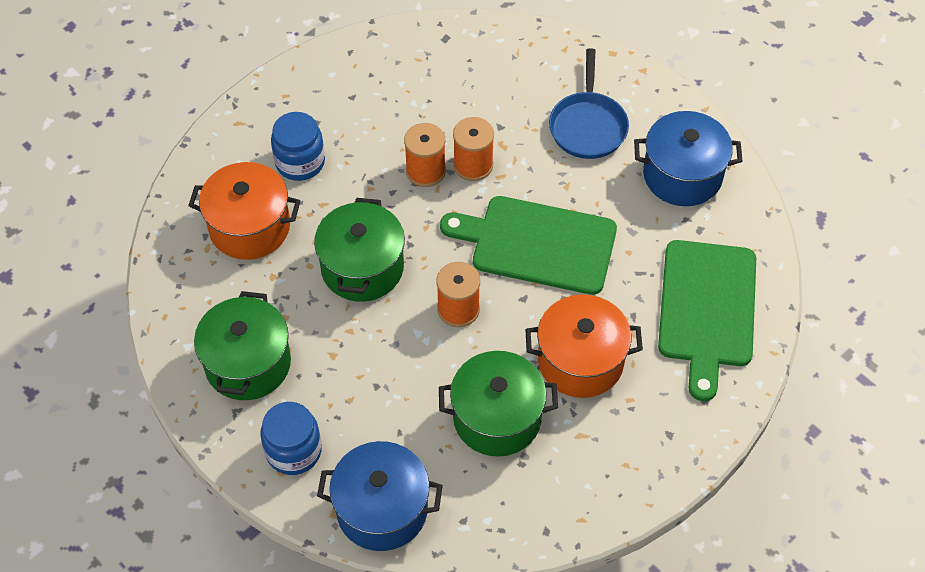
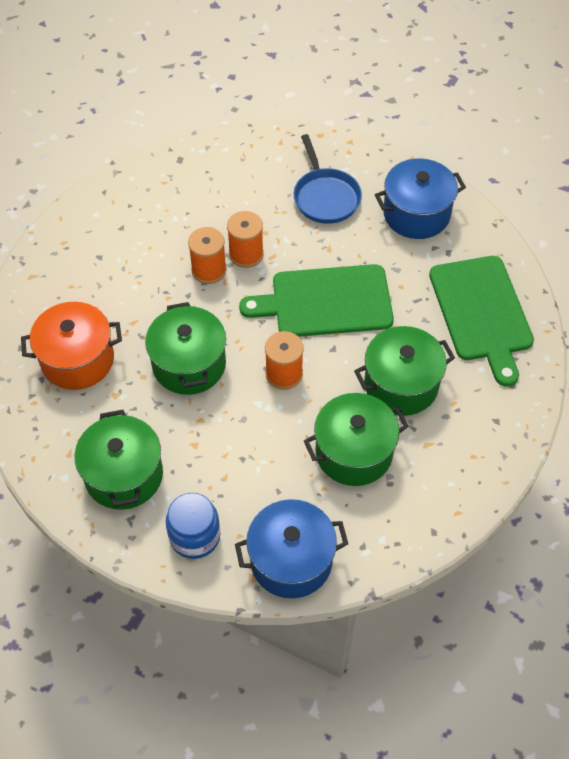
camera: 20 degrees left, 0 degrees up
(300, 162) = (99, 293): blue jar -> none
(580, 361) = (401, 385): orange pot -> green pot

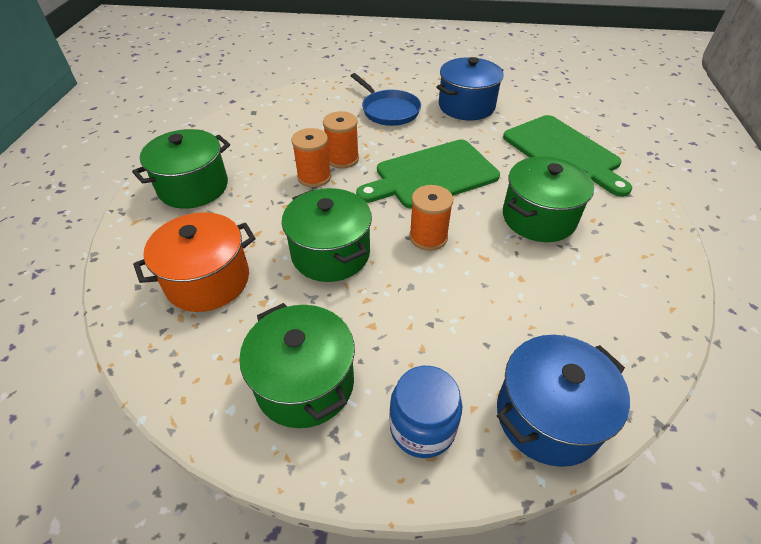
camera: 20 degrees left, 10 degrees down
(353, 452) = (537, 284): green pot -> green pot (193, 187)

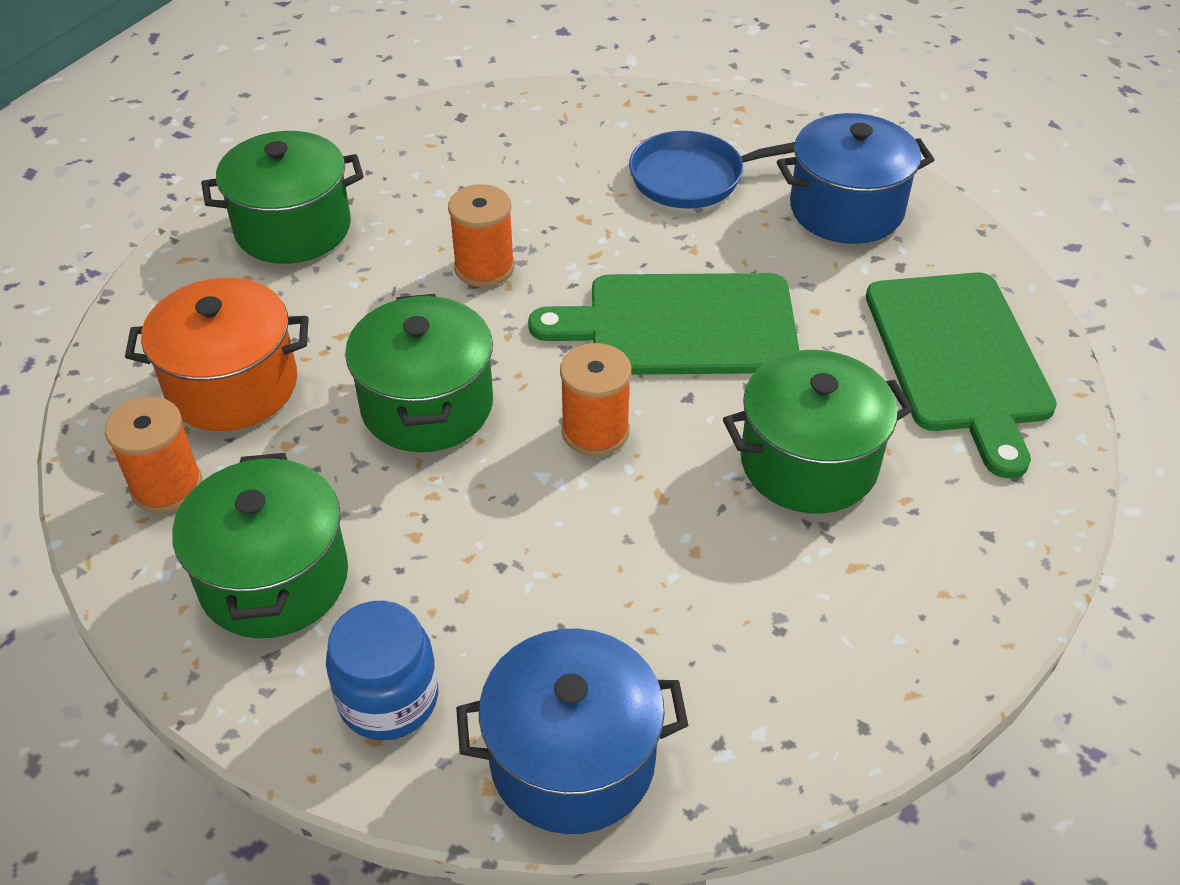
camera: 25 degrees right, 0 degrees up
(342, 159) = (551, 249): orange spool -> orange spool (167, 486)
(388, 110) = (693, 177): blue pan -> blue pan turned 90 degrees clockwise

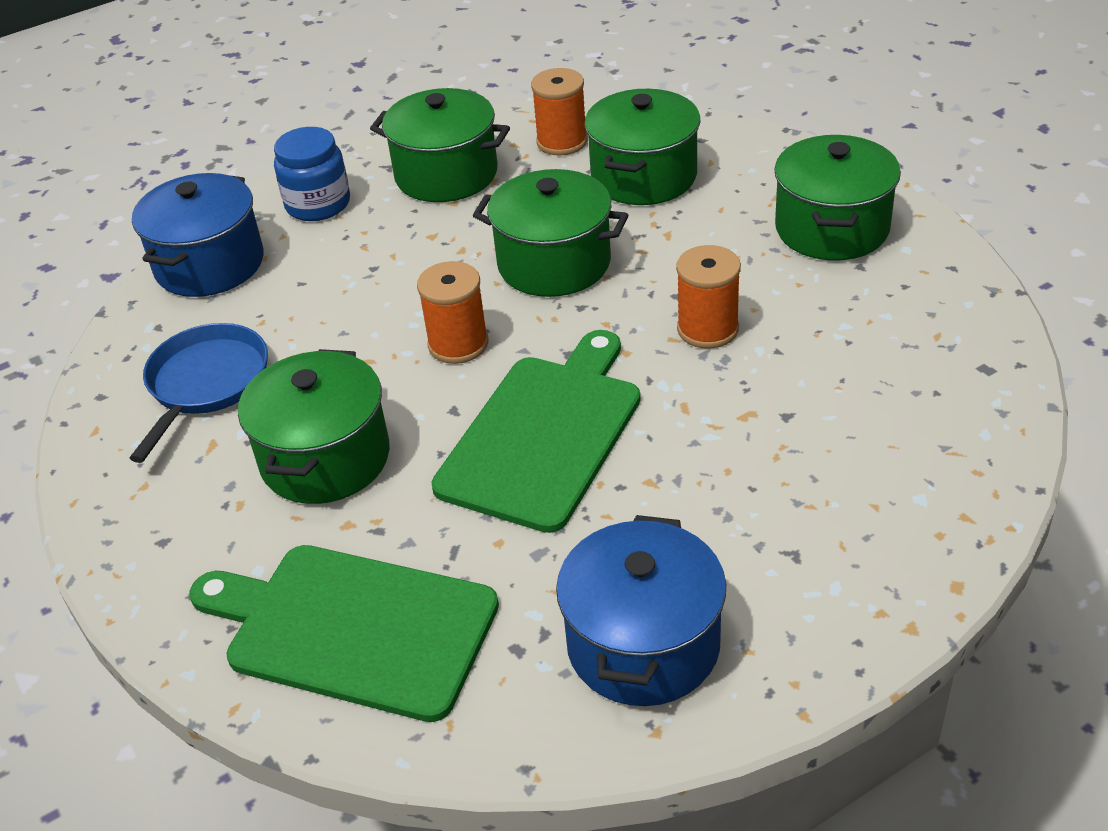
camera: 120 degrees right, 5 degrees down
(232, 385) = (643, 177): orange pot -> green pot
(693, 177) = (776, 525): blue pan -> blue pan (206, 384)

